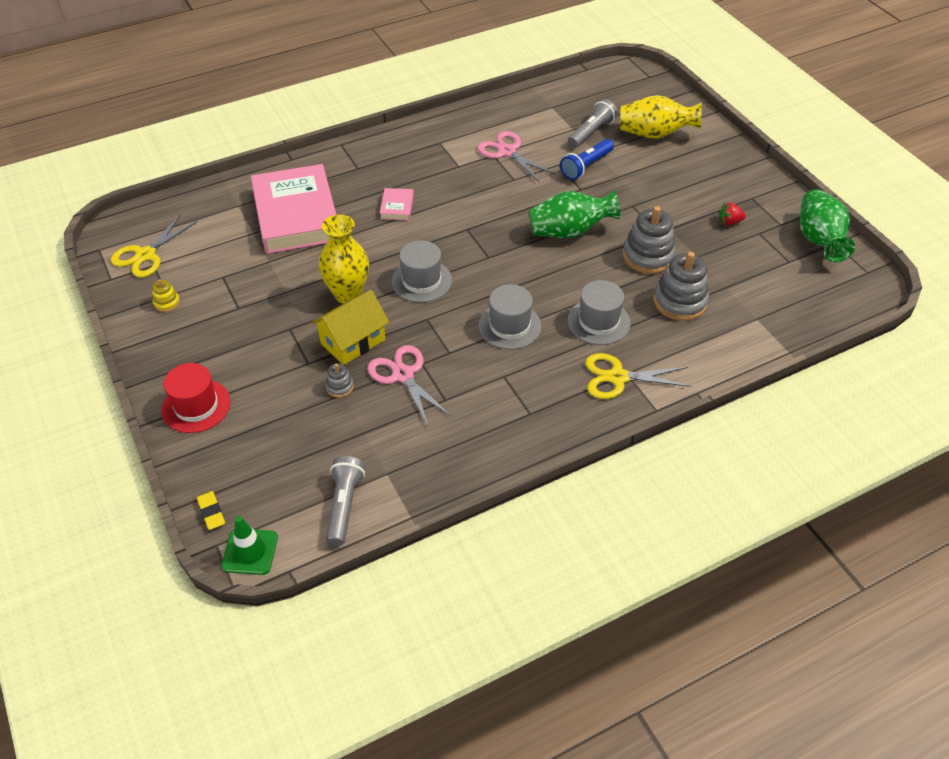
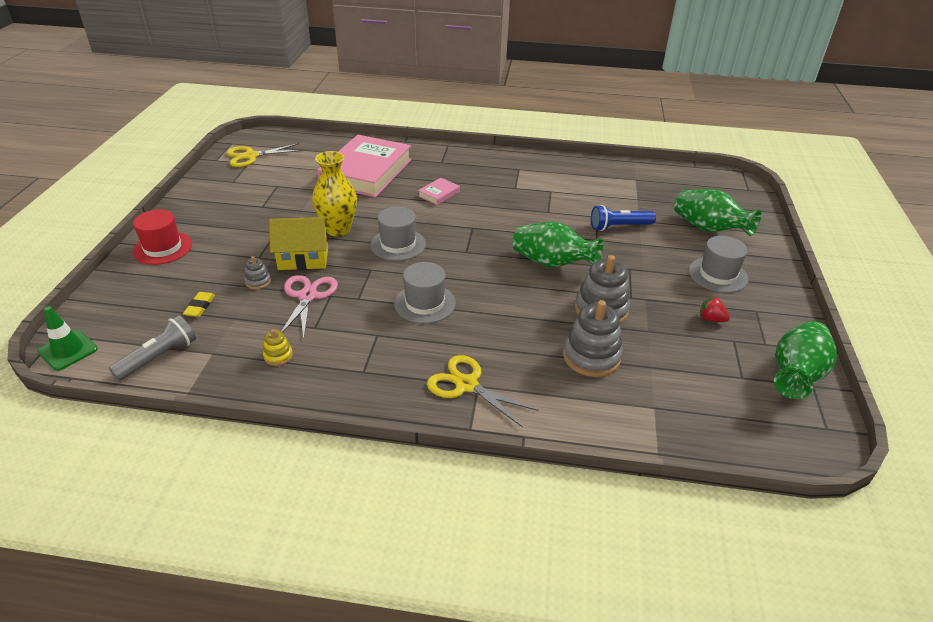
camera: 35 degrees right, 10 degrees down
(167, 303) = (227, 185): yellow stacking toy -> yellow stacking toy (278, 356)
(211, 512) = (83, 313): yellow eraser -> yellow eraser (200, 307)
(507, 151) = (564, 193): pink scissors -> none
(591, 132) = (651, 207): grey flashlight -> none
(598, 321) = (500, 336): grey hat -> grey hat (718, 275)
(655, 134) = (708, 229): yellow vase -> green vase

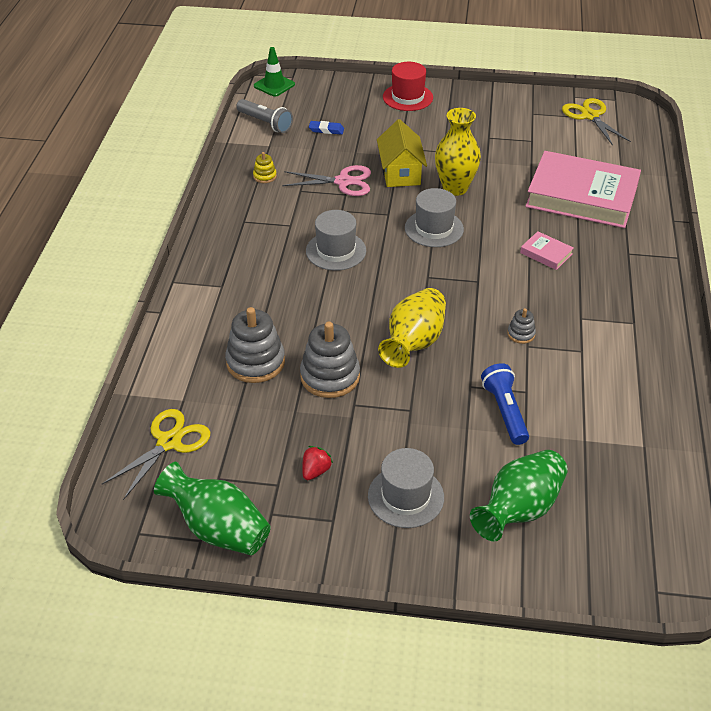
camera: 90 degrees right, 5 degrees up
(200, 307) = (326, 130): yellow eraser -> blue eraser
(258, 281) = (363, 153): grey stacking toy -> grey stacking toy (521, 334)
(467, 385) = (223, 279): yellow scissors -> yellow scissors (169, 442)
(552, 263) = (413, 343): green vase -> yellow vase

